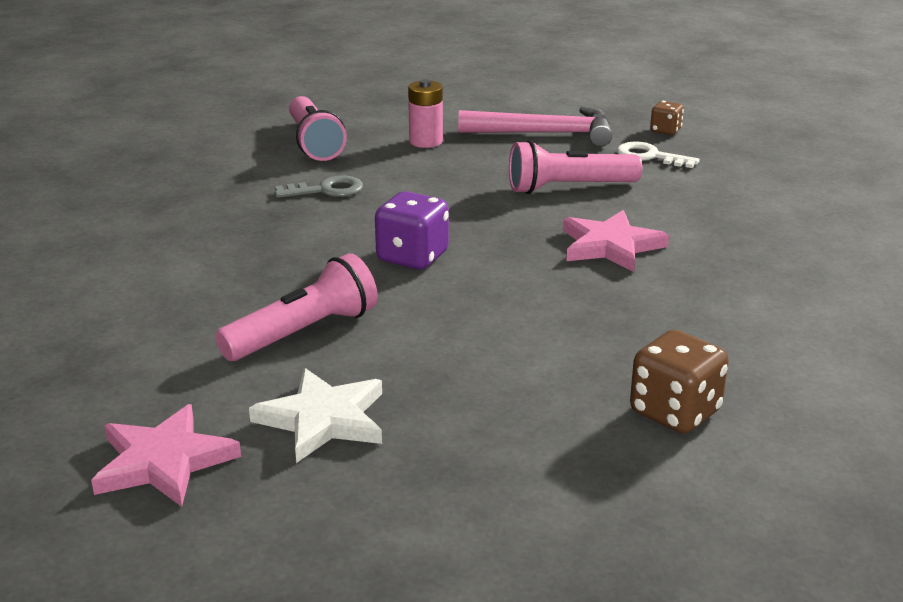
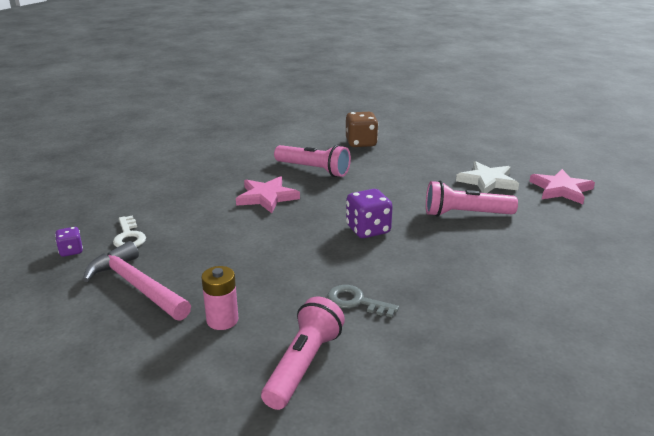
camera: 140 degrees left, 0 degrees up
(568, 188) = (217, 236): pink flashlight -> pink flashlight (314, 170)
(665, 131) = (71, 251): brown dice -> purple dice

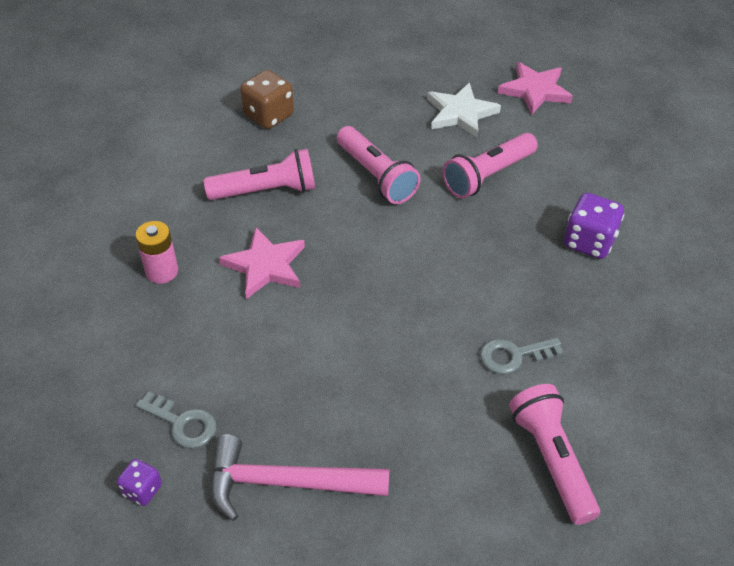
camera: 40 degrees left, 20 degrees up
(129, 236) = (182, 423): white key -> grey key
(222, 320) = (425, 463): pink battery -> pink battery (162, 271)
(368, 230) = (423, 253): purple dice -> purple dice (589, 242)
(388, 187) = (376, 176): none -> pink flashlight

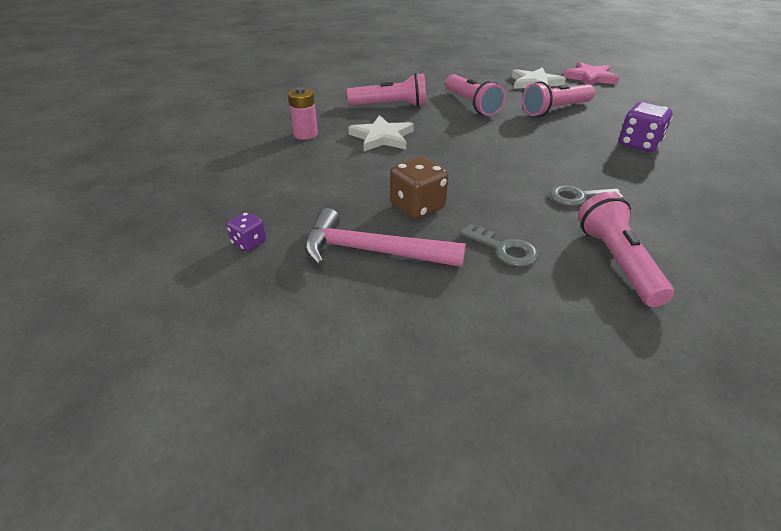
camera: 10 degrees right, 10 degrees down
(182, 423) = (295, 209): grey key -> grey key (504, 249)
(265, 266) = (382, 137): pink star -> white star
(268, 116) = (399, 77): brown dice -> brown dice (417, 207)

